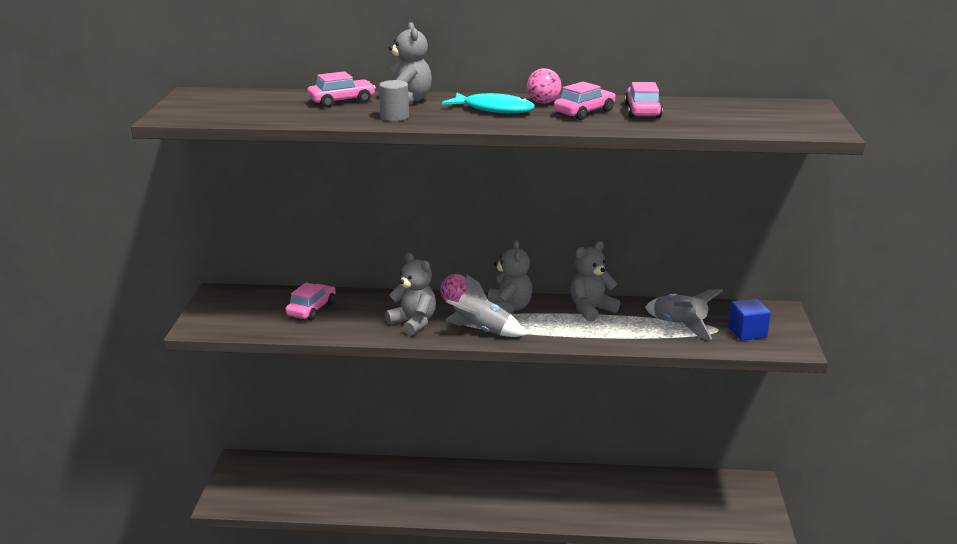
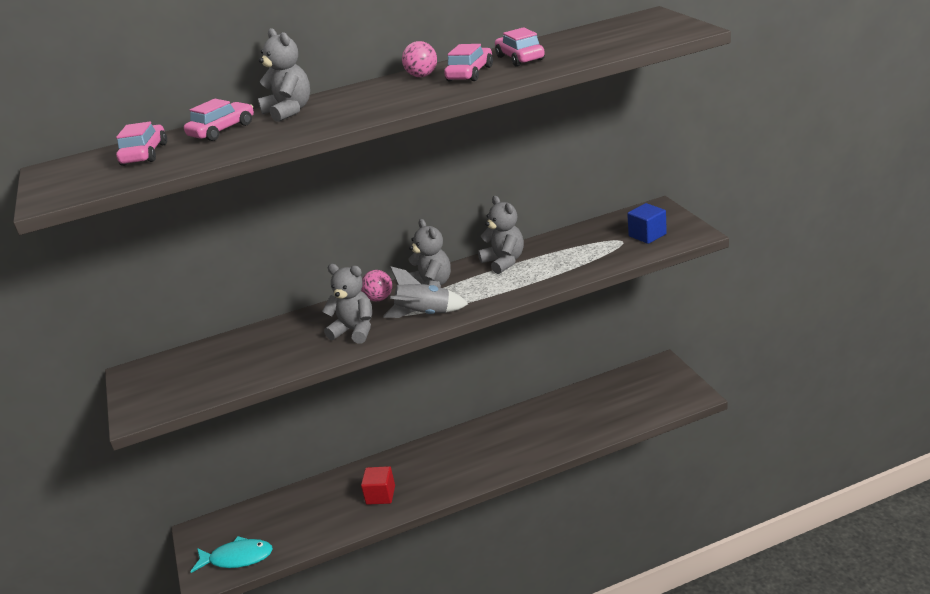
camera: 20 degrees left, 5 degrees up
(311, 309) = (243, 354): pink car -> pink car (145, 154)
(394, 117) = (295, 129): grey cylinder -> none
(406, 494) = (380, 495): none -> red cube
(494, 109) = (384, 95): turquoise fish -> turquoise fish (237, 558)
(591, 310) = (504, 262): grey teddy bear -> grey teddy bear turned 120 degrees clockwise
(679, 325) = (589, 249): grey rocket -> none

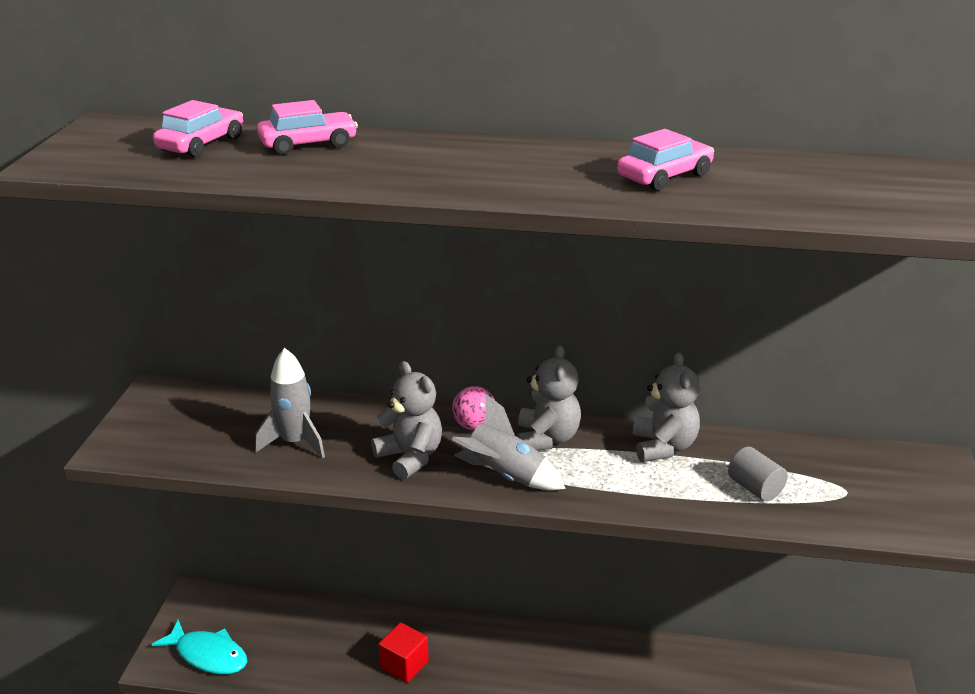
camera: 25 degrees right, 0 degrees up
(268, 356) = (295, 442): none -> grey rocket
(289, 111) = (403, 147): grey teddy bear -> none
(422, 76) = (604, 156): pink ball -> none
(520, 58) = (754, 177): pink car -> none
(573, 259) = (755, 488): none -> grey cylinder
(647, 235) = (890, 500): blue cube -> none

